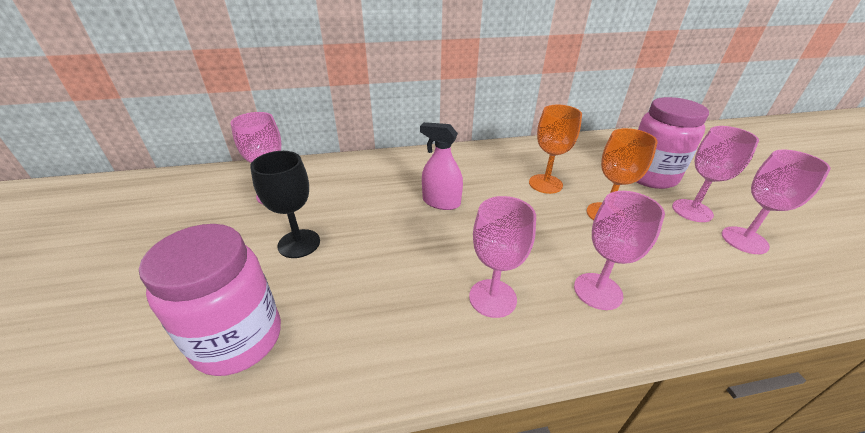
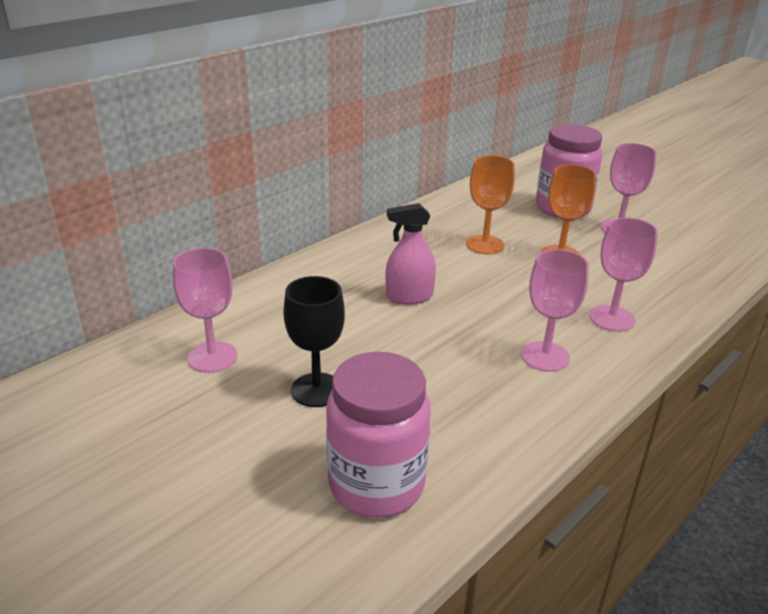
camera: 35 degrees left, 5 degrees down
(744, 240) = (670, 240): pink goblet -> none

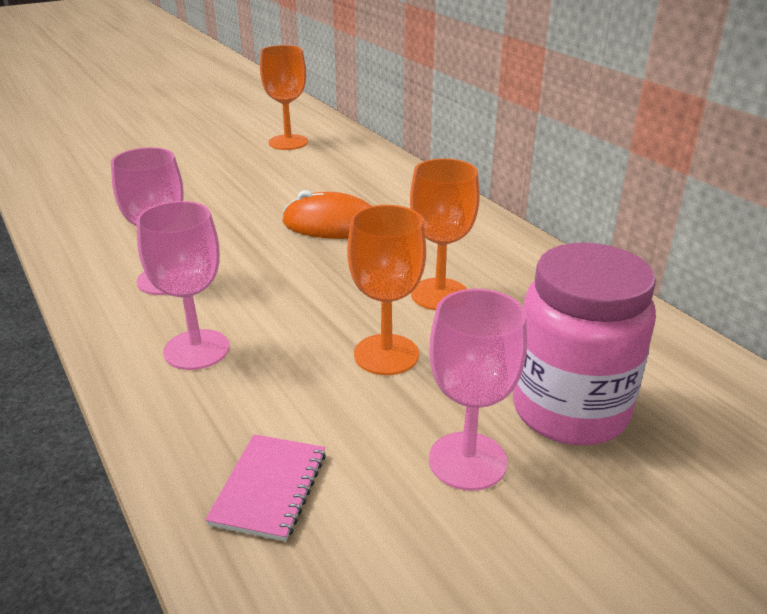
camera: 105 degrees right, 0 degrees up
(212, 357) = (288, 142): pink goblet -> orange goblet
(316, 390) = (215, 172): black goblet -> none
(376, 485) = (94, 182): pink jar -> none
(409, 296) = (332, 225): pink spray bottle -> orange mouse
(685, 272) = (269, 488): none -> pink notebook

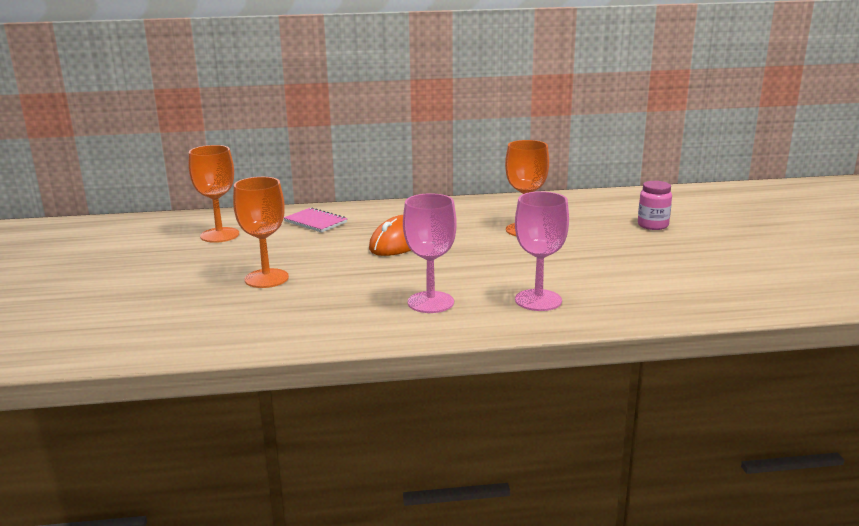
camera: 65 degrees left, 10 degrees down
(269, 488) = (685, 295): pink notebook -> pink notebook (315, 222)
(386, 354) = (580, 252): orange goblet -> orange goblet (266, 278)
(467, 461) = (681, 251): pink goblet -> none
(569, 410) = (652, 225): pink jar -> pink jar, size x0.50

